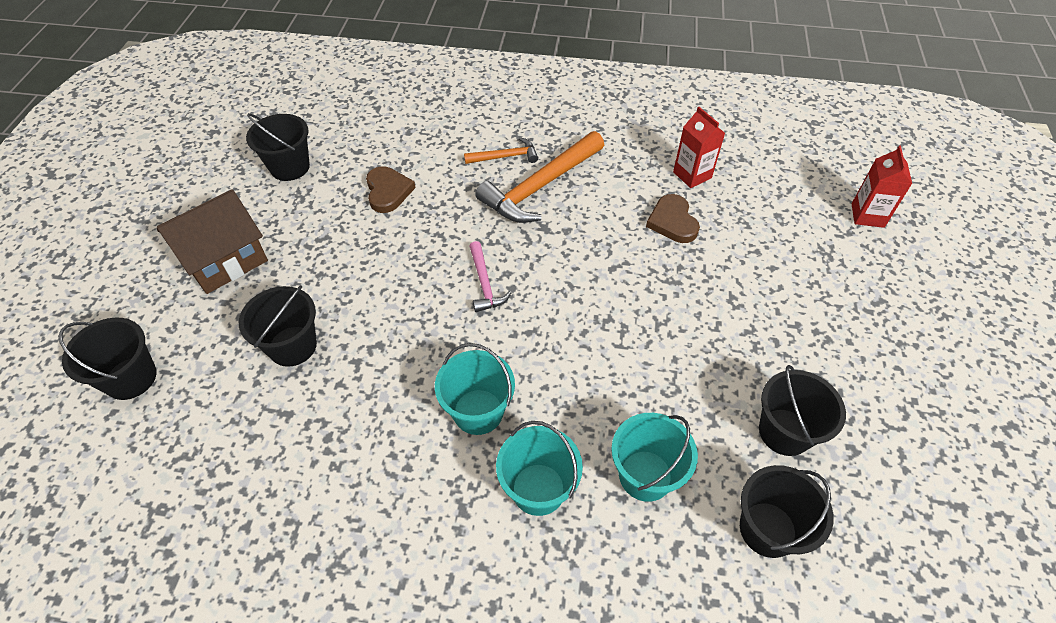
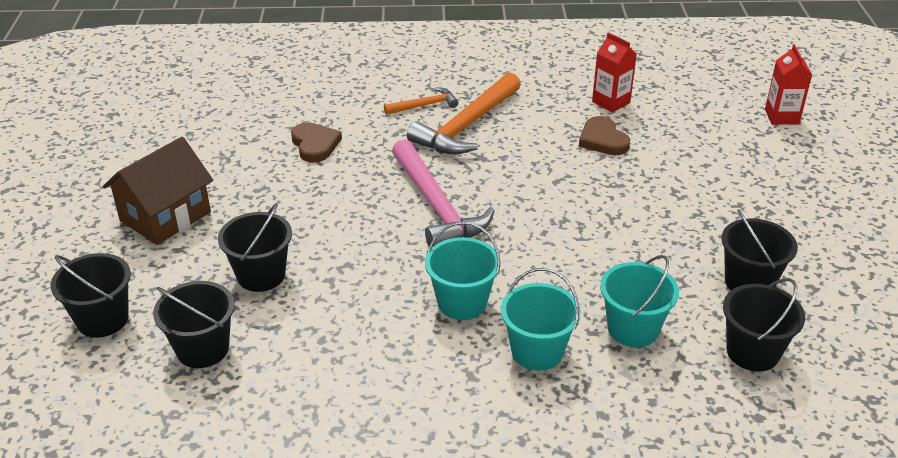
camera: 10 degrees left, 15 degrees down
(290, 167) = (205, 135): black bucket -> black bucket (203, 349)
(484, 283) = (436, 206): pink hammer -> pink hammer, size x1.94

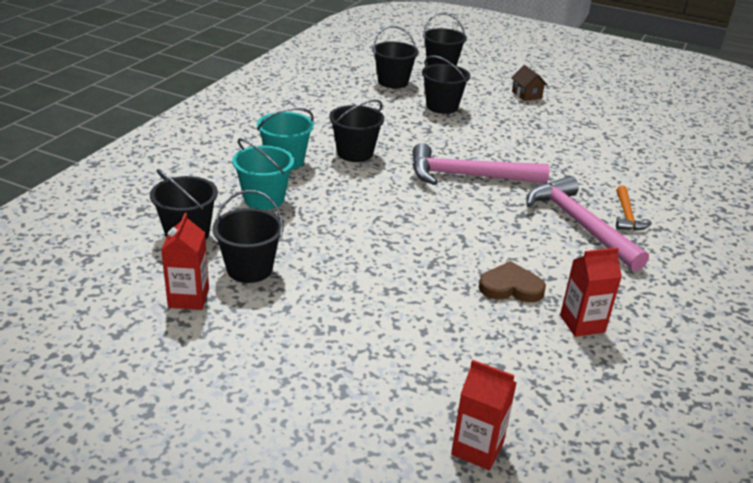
camera: 115 degrees right, 5 degrees down
(165, 216) = (526, 95): brown house -> brown house, size x0.51
(315, 144) = (586, 155): brown heart -> none
(462, 302) = (355, 153): turquoise bucket -> black bucket
(466, 125) = (579, 224): orange hammer -> pink hammer
(828, 298) = (188, 298): none -> red carton

